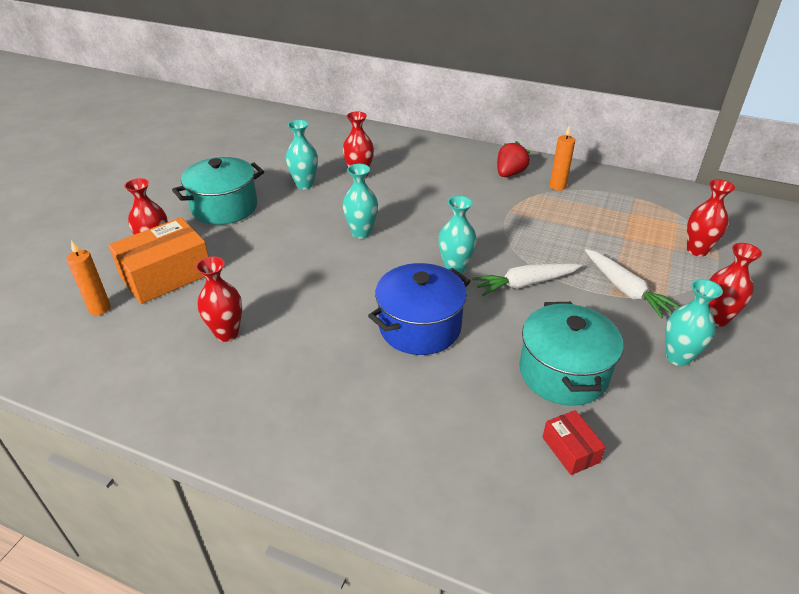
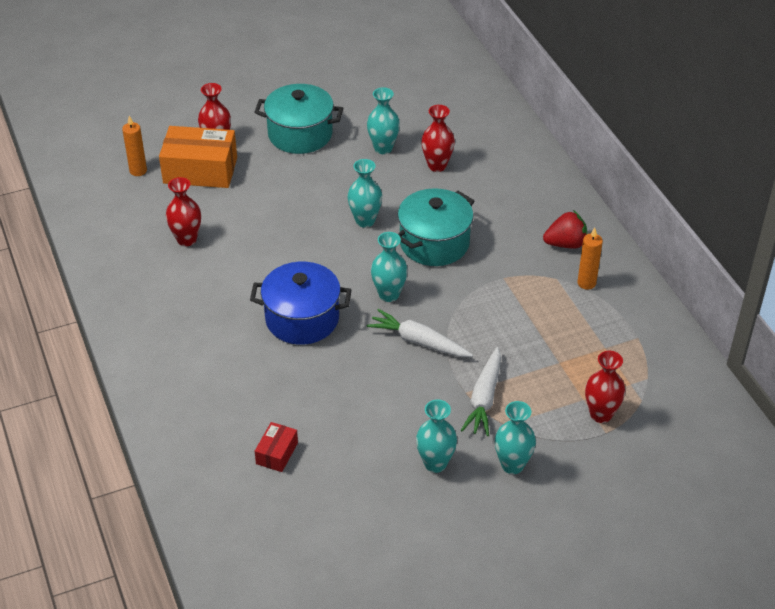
camera: 45 degrees right, 5 degrees up
(563, 373) = (344, 413): turquoise pot -> turquoise pot (434, 243)
(716, 318) = (512, 465): red vase -> turquoise vase

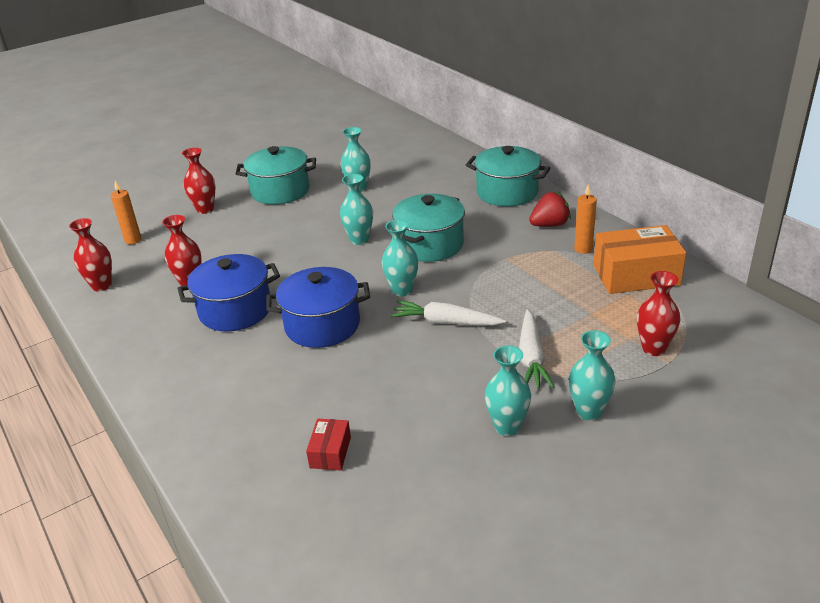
camera: 10 degrees left, 10 degrees down
(200, 170) = (193, 230): orange box -> orange box (636, 275)
(224, 283) = (235, 310): none -> blue pot
(437, 166) = (410, 192): red vase -> red vase (101, 286)
(539, 189) = (507, 192): none -> turquoise pot

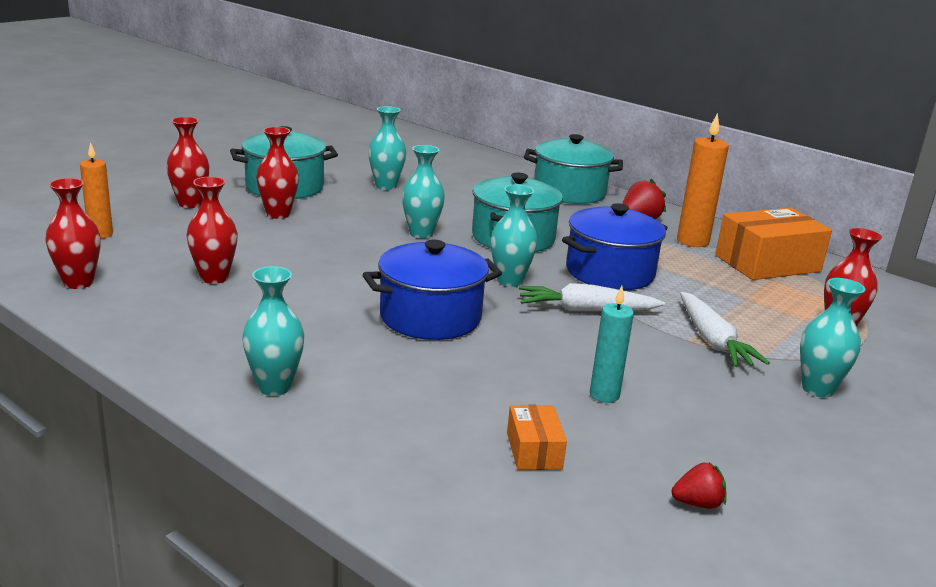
camera: 20 degrees left, 10 degrees down
(235, 310) = (299, 305): blue pot -> blue pot (610, 272)
(262, 220) = (278, 214): none -> red vase
(330, 452) = (534, 450): red box -> orange box
(411, 406) = (604, 395): none -> turquoise candle
(421, 509) = (697, 503): none -> red strawberry
(507, 427) = (737, 409): turquoise vase -> turquoise vase (274, 387)
(583, 249) = (692, 241): orange candle -> orange candle, size x1.51

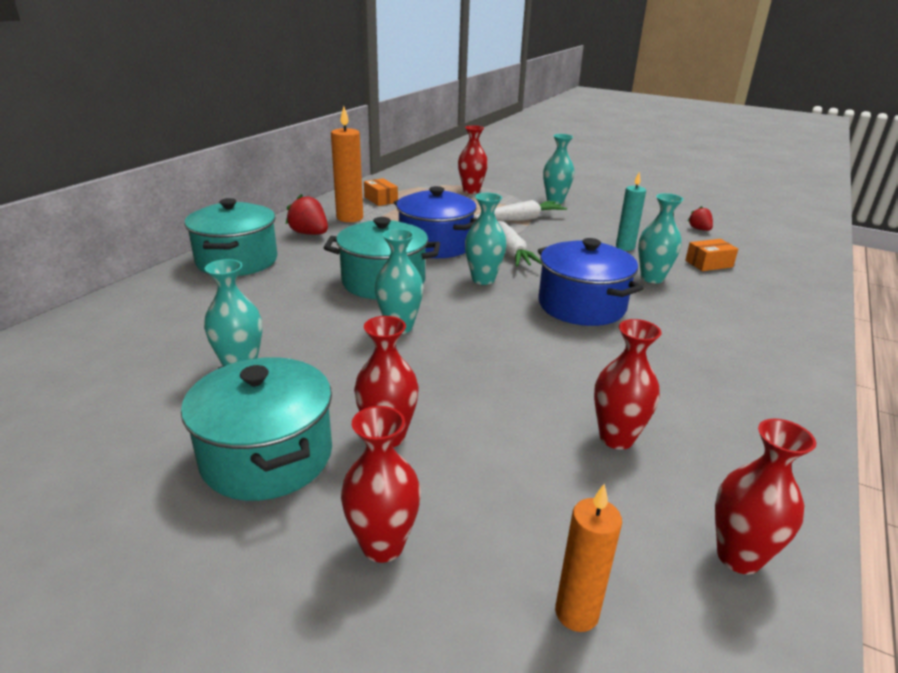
camera: 100 degrees left, 5 degrees up
(274, 387) = (760, 355): turquoise vase -> turquoise vase (652, 278)
(767, 263) = (381, 200): orange box -> orange box, size x0.49

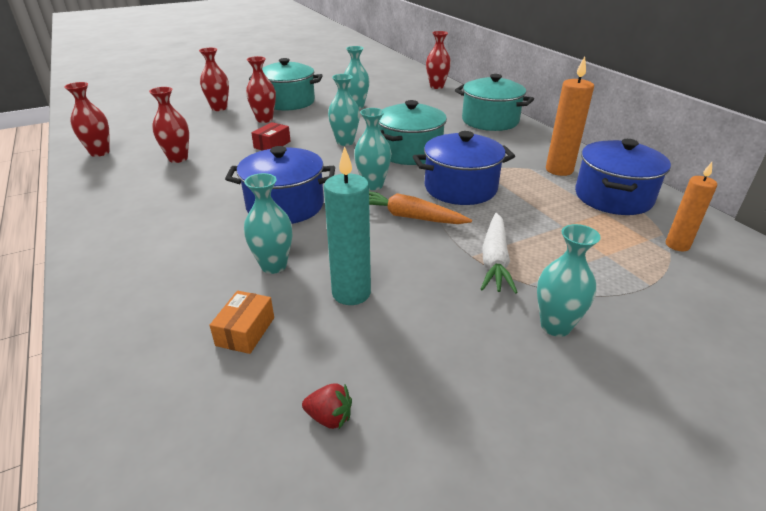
camera: 125 degrees right, 5 degrees up
(309, 234) = (527, 148): red strawberry -> none
(381, 200) = (613, 197): orange box -> blue pot
(471, 191) = (633, 268): red vase -> red vase (436, 86)
(471, 378) = (272, 145): none -> red box
(512, 252) = (409, 217): white carrot -> orange carrot
(576, 613) = (147, 123): orange candle -> orange candle (677, 245)
(625, 247) = (351, 293): turquoise candle -> turquoise candle, size x1.51

